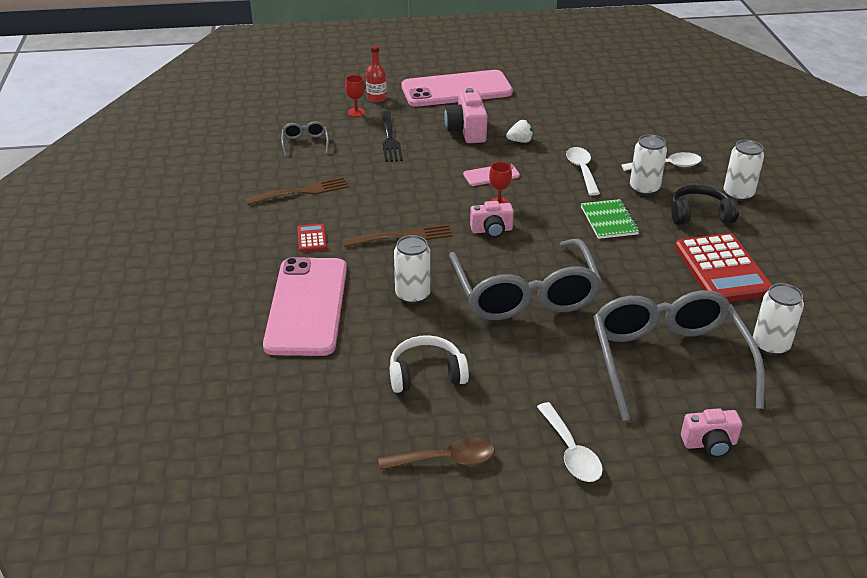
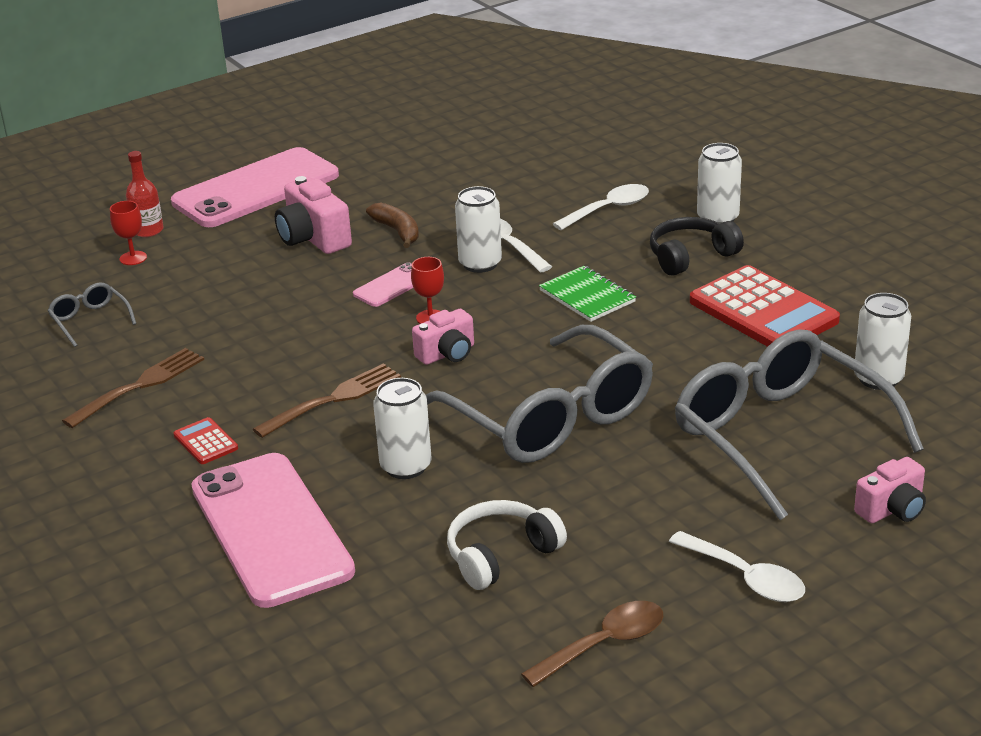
camera: 25 degrees left, 5 degrees down
(390, 139) = (212, 280): black fork -> none
(520, 141) = (397, 231): white strawberry -> brown banana
(644, 188) = (601, 244): white can -> white can (480, 264)

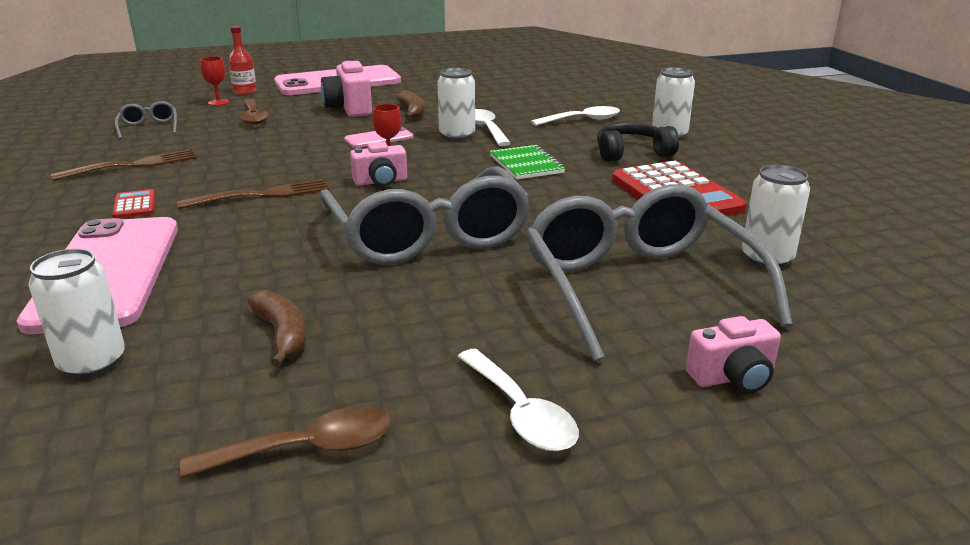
camera: 15 degrees right, 5 degrees down
(206, 277) = (253, 117): none -> brown spoon
(406, 466) = (270, 248): white can -> white can (92, 363)
(501, 555) = (282, 335): white headphones -> brown banana

